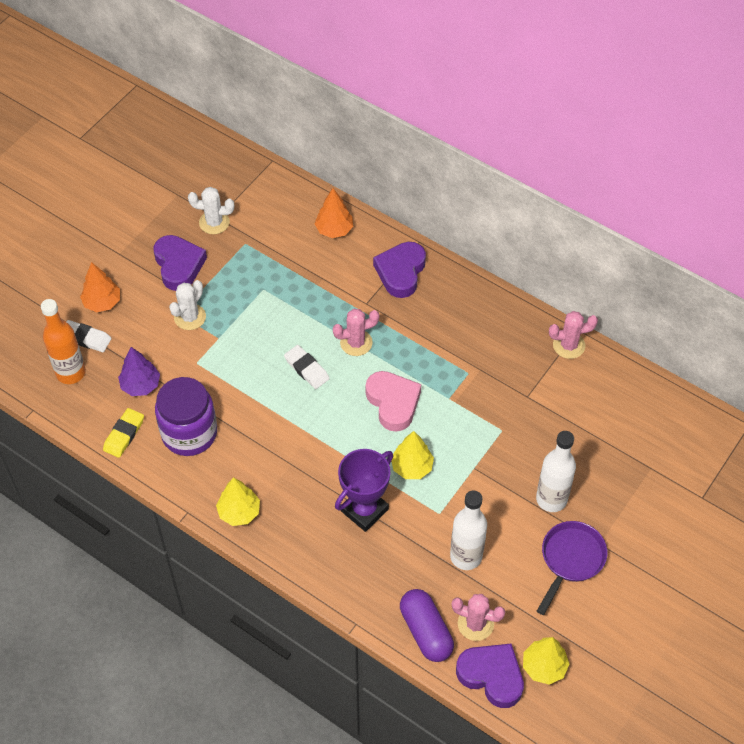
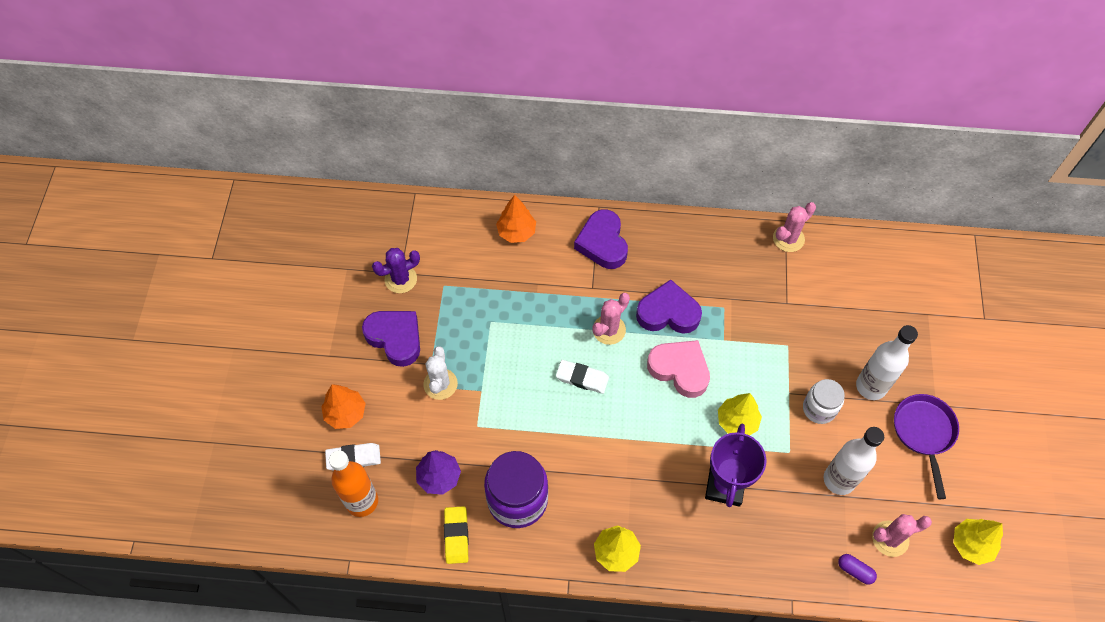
camera: 30 degrees left, 5 degrees up
(214, 222) = (401, 279): white cactus -> purple cactus
(426, 631) = (855, 571): purple capsule -> purple capsule, size x0.50
(491, 493) = (819, 408): none -> white jar
(491, 676) = (936, 579): purple heart -> purple heart (668, 313)

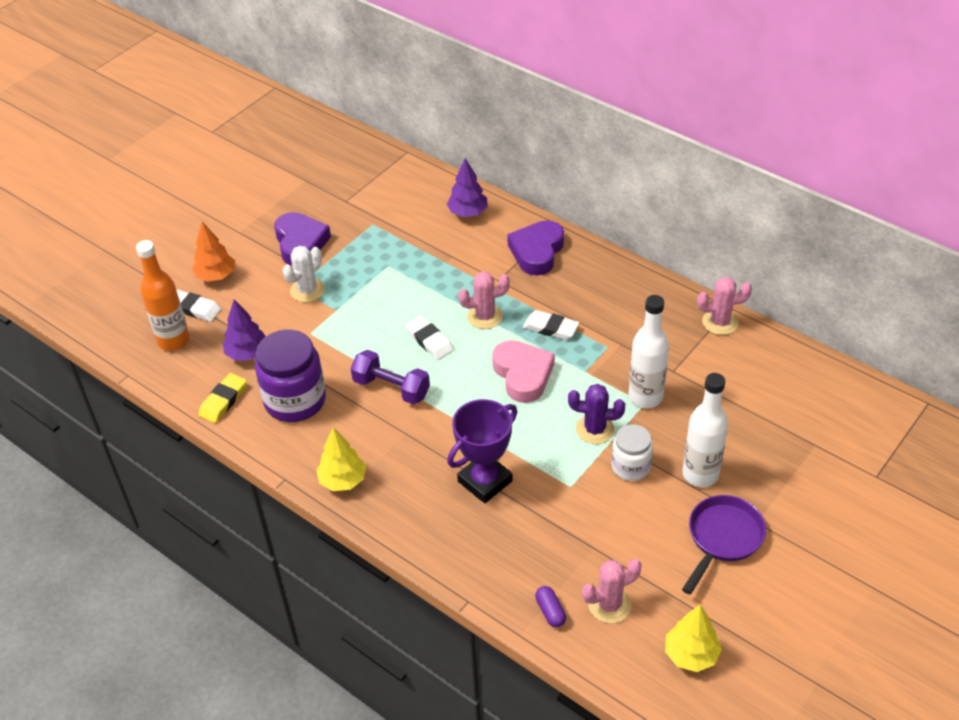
camera: 35 degrees right, 15 degrees down
(401, 279) = (341, 205): purple cactus -> purple cactus (595, 429)
(516, 232) = (468, 213): orange tree -> purple tree
(587, 442) = (391, 388): none -> purple dumbbell
(668, 313) = (550, 328): purple heart -> white eraser
(737, 421) = (541, 438): yellow tree -> none
(839, 480) = (600, 532): white bottle -> white bottle (645, 397)
(890, 538) = (609, 605): pink cactus -> pink cactus turned 45 degrees counterclockwise

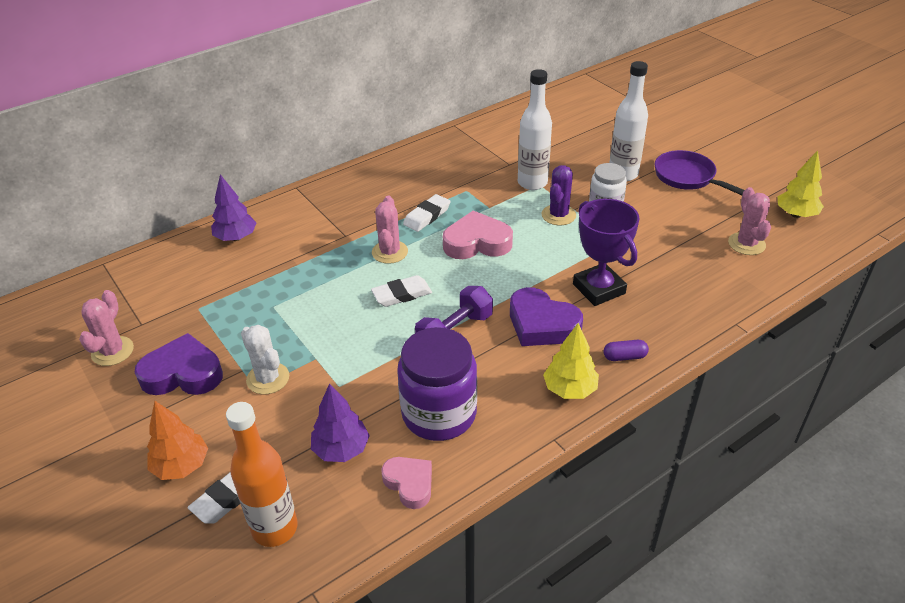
camera: 75 degrees left, 5 degrees down
(223, 400) = (409, 484): yellow eraser -> pink heart
(537, 252) = (323, 205): purple heart -> purple heart (542, 324)
(550, 611) = (751, 277): purple capsule -> purple capsule (624, 357)
(720, 322) = (467, 132): pink cactus -> pink cactus (112, 351)

